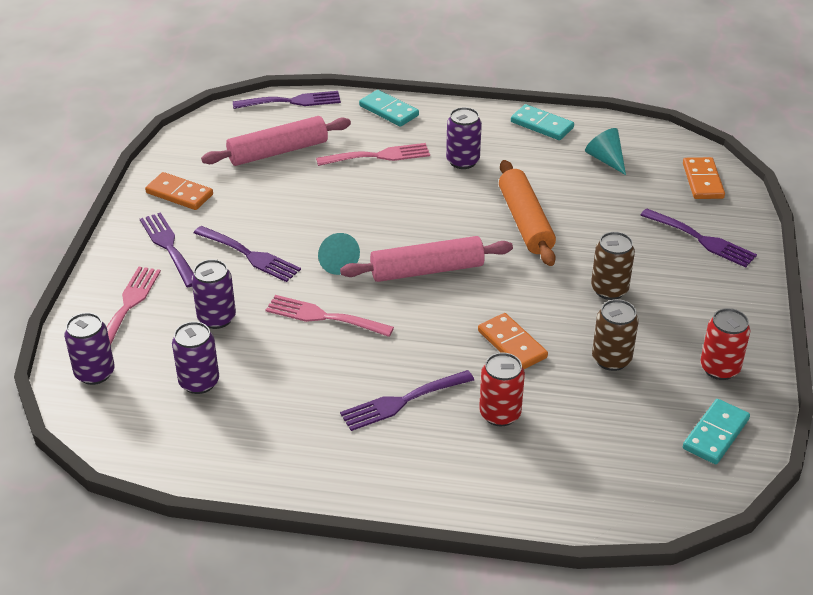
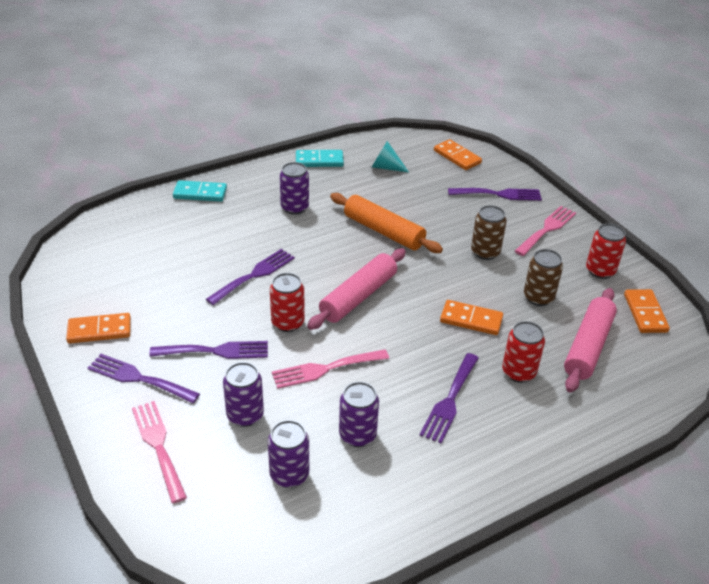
camera: 40 degrees left, 0 degrees up
(95, 373) = (193, 520): purple can -> purple can (357, 435)
(278, 152) = (147, 260): pink rolling pin -> pink rolling pin (588, 346)
(292, 101) = (115, 216): purple fork -> purple fork (254, 275)
(336, 262) = (288, 323): turquoise cone -> red can
(378, 156) = (230, 229): pink fork -> pink fork (547, 229)
(716, 434) = (645, 313): turquoise domino -> orange domino

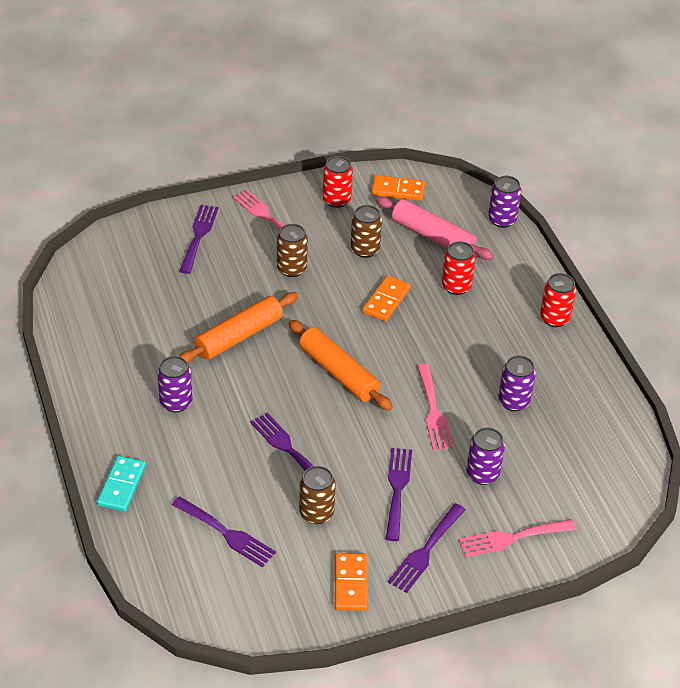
camera: 80 degrees left, 5 degrees up
(181, 300) = (316, 513): none -> brown can
(288, 323) = (366, 430): red can -> red can (554, 318)
(289, 474) = (551, 451): purple can -> purple can (502, 220)
(319, 161) = (86, 368): turquoise domino -> none
(358, 296) = (338, 372): pink rolling pin -> orange rolling pin
(386, 167) = (119, 313): turquoise cone -> none
(450, 400) = (483, 336): purple fork -> purple fork (227, 533)
(457, 157) = (118, 251): orange domino -> none

